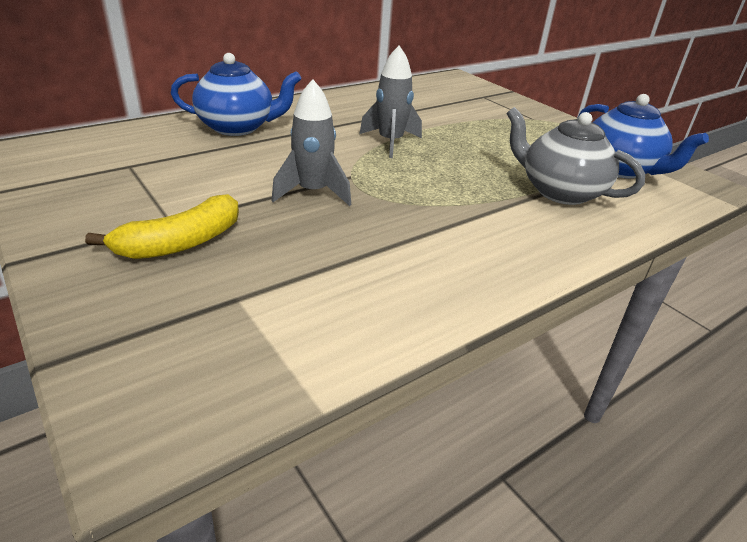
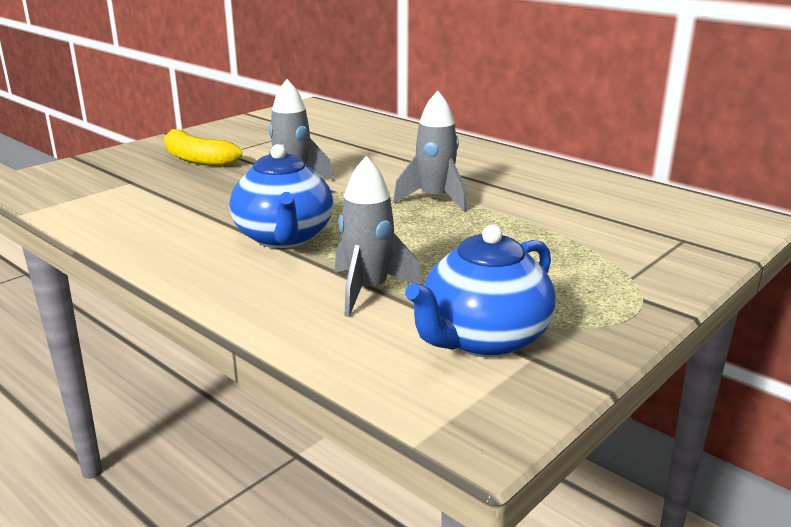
camera: 80 degrees right, 10 degrees down
(237, 127) = (409, 144): blue teapot -> blue teapot (284, 238)
(560, 191) = (368, 290): grey teapot -> grey rocket

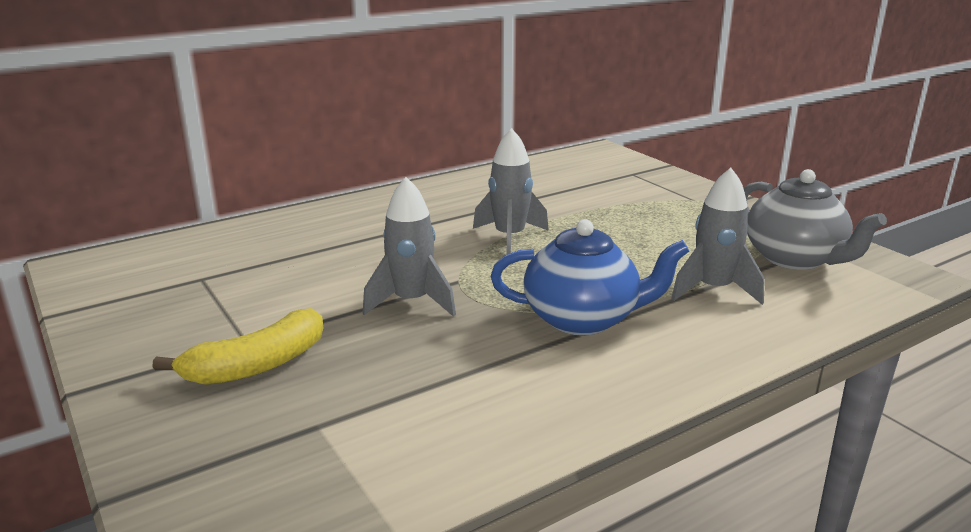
camera: 75 degrees left, 0 degrees up
(483, 339) = (794, 259): blue teapot -> grey teapot

